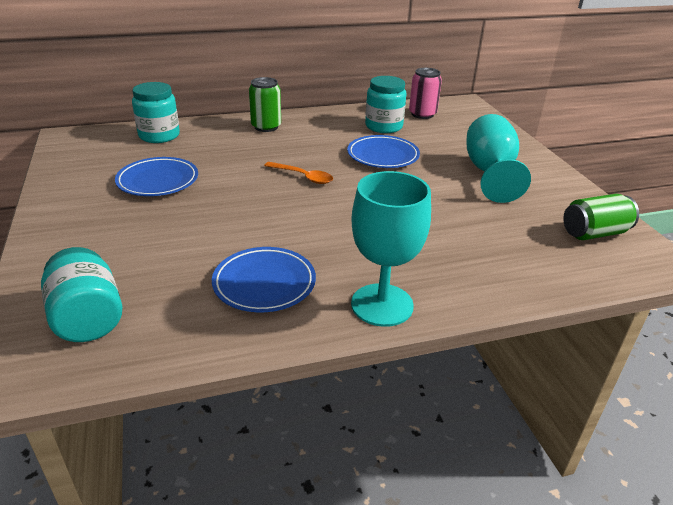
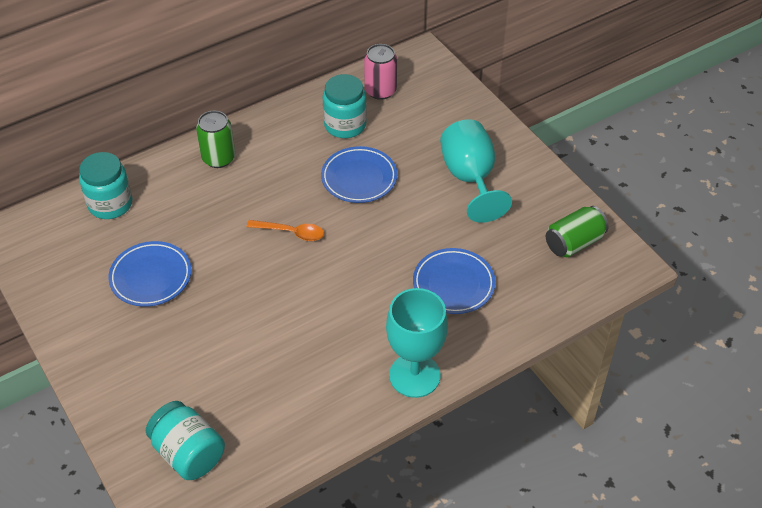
camera: 15 degrees left, 15 degrees up
(264, 283) = (312, 379): blue plate -> blue plate (453, 284)

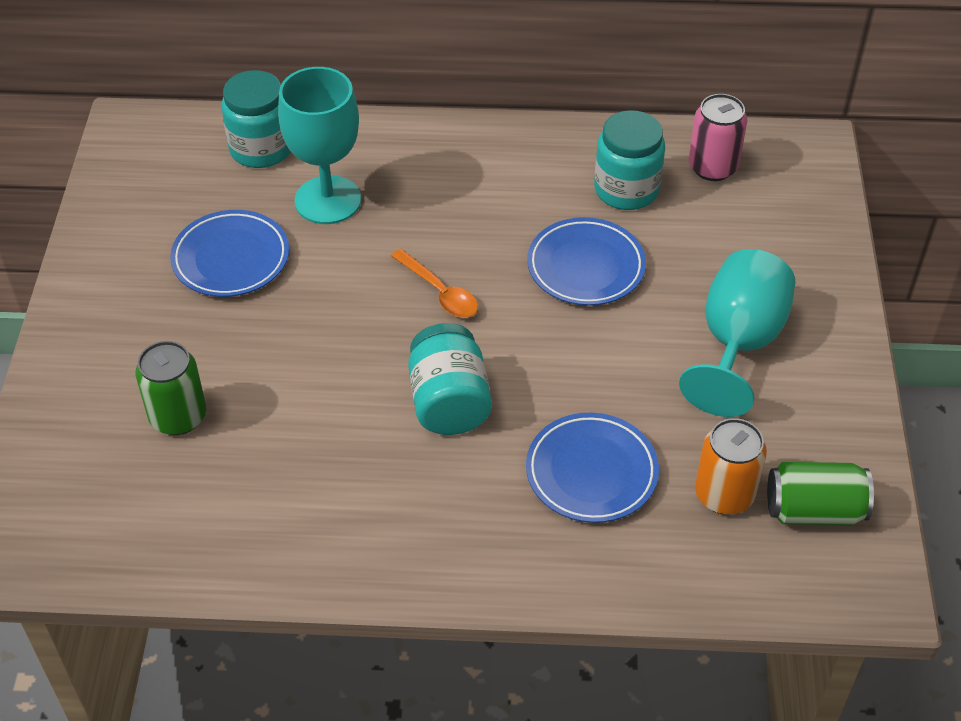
camera: 35 degrees right, 0 degrees up
(188, 453) = (90, 493): turquoise jar -> turquoise jar (449, 402)
(218, 158) = (432, 155): green can -> green can (178, 416)
(414, 375) = (435, 562): turquoise goblet -> turquoise goblet (328, 200)
(526, 259) = (724, 494): none -> orange can

